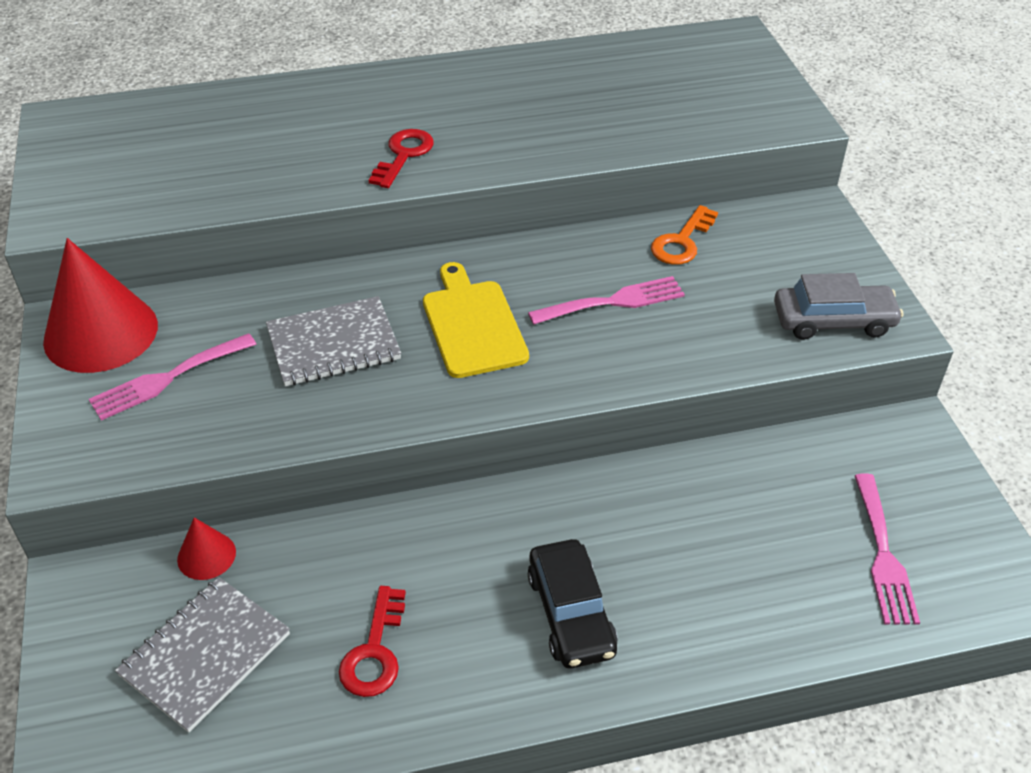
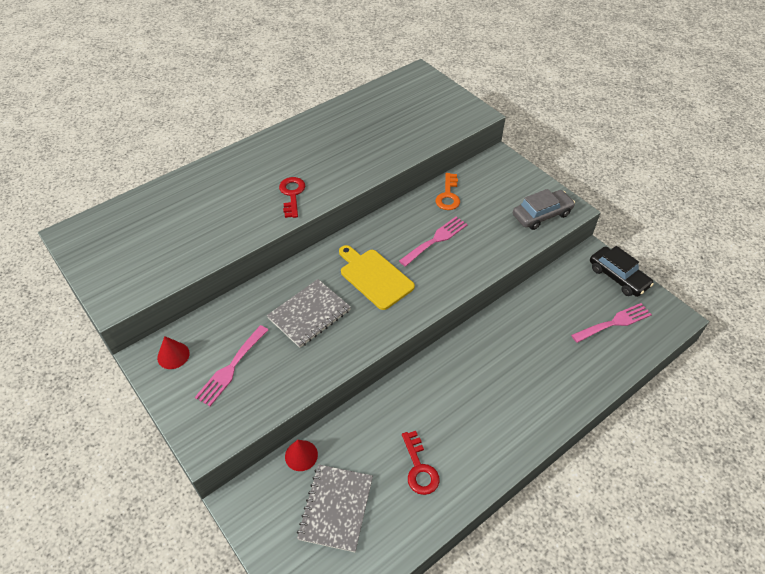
camera: 25 degrees left, 5 degrees up
(101, 333) = (173, 355): red cone -> red cone, size x0.47
(570, 613) = (498, 408): black car -> black car (618, 277)
(883, 555) = (614, 322): pink fork -> pink fork turned 90 degrees counterclockwise

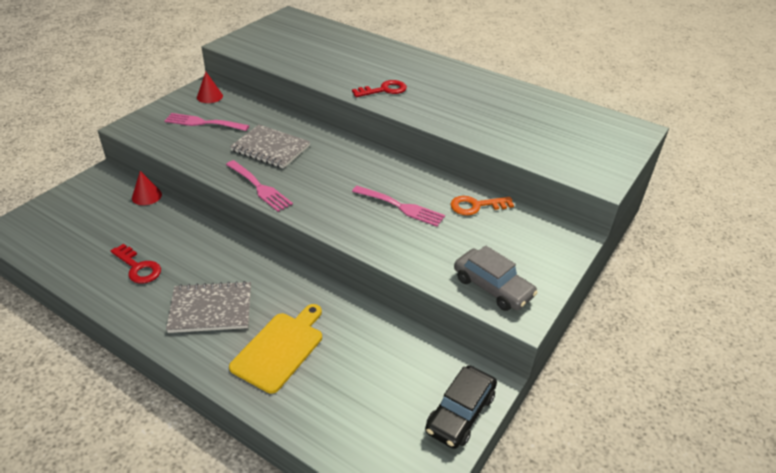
camera: 70 degrees right, 10 degrees down
(336, 508) = (97, 224): grey notebook -> grey notebook (211, 309)
(374, 277) = (330, 176): yellow cutting board -> yellow cutting board (280, 348)
(419, 468) = (138, 267): red key -> red key turned 105 degrees counterclockwise
(614, 322) = (374, 414): pink fork -> pink fork (260, 187)

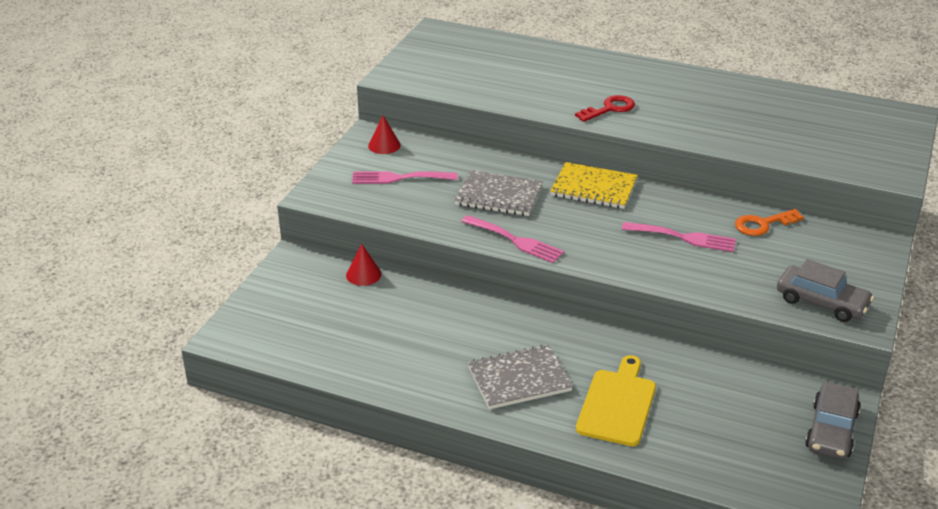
camera: 10 degrees left, 5 degrees down
(138, 267) = (409, 351): red key -> none
(351, 153) = (594, 188): none -> yellow notebook
(460, 413) = (831, 430): black car -> grey car

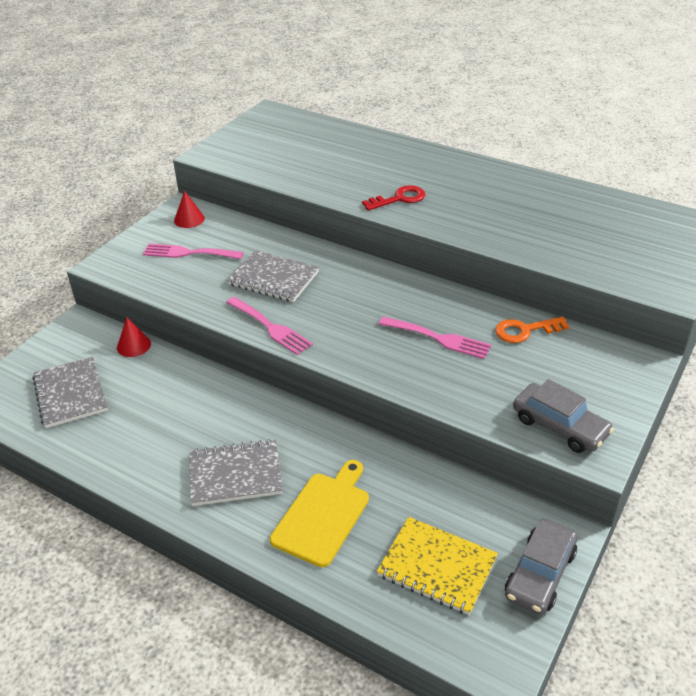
camera: 10 degrees right, 5 degrees up
(319, 324) = (70, 394): none -> grey notebook
(594, 188) = (368, 277): yellow notebook -> yellow notebook (437, 567)

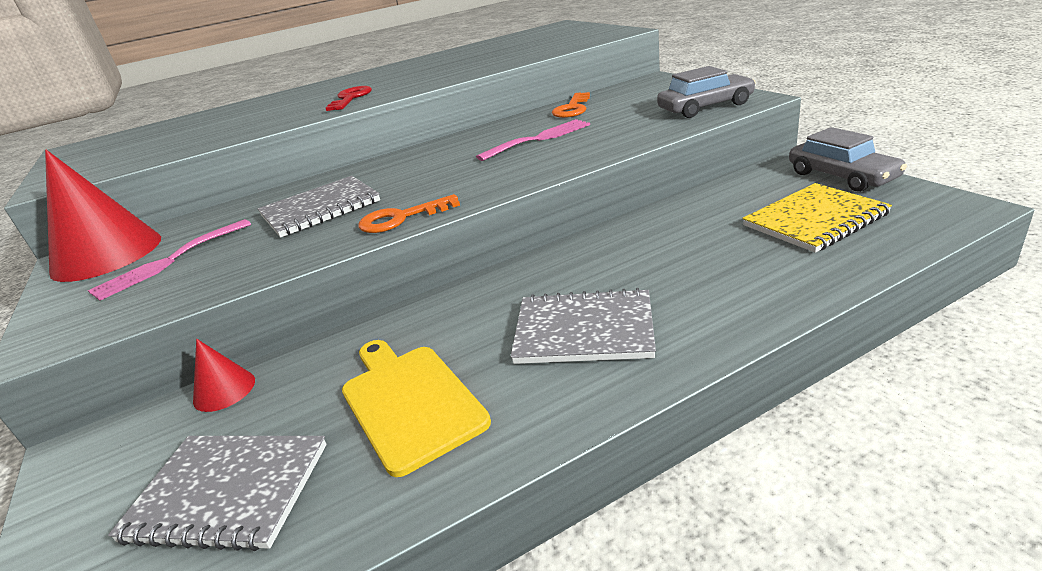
camera: 55 degrees left, 10 degrees down
(189, 219) = (107, 254): red cone -> red cone, size x2.12
(235, 474) = (584, 330): grey notebook -> grey notebook turned 75 degrees clockwise
(271, 327) = (401, 218): pink fork -> orange key
(323, 515) = (701, 274): yellow cutting board -> yellow cutting board (409, 401)

